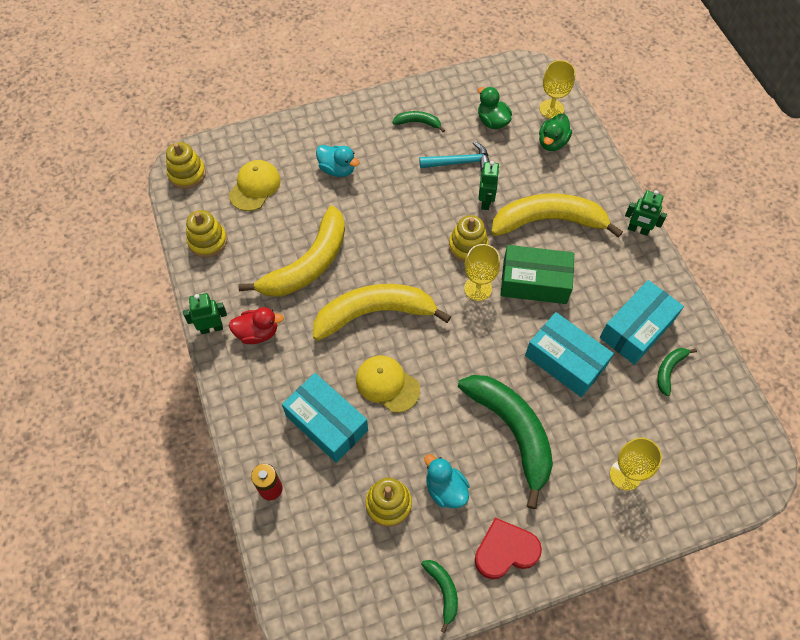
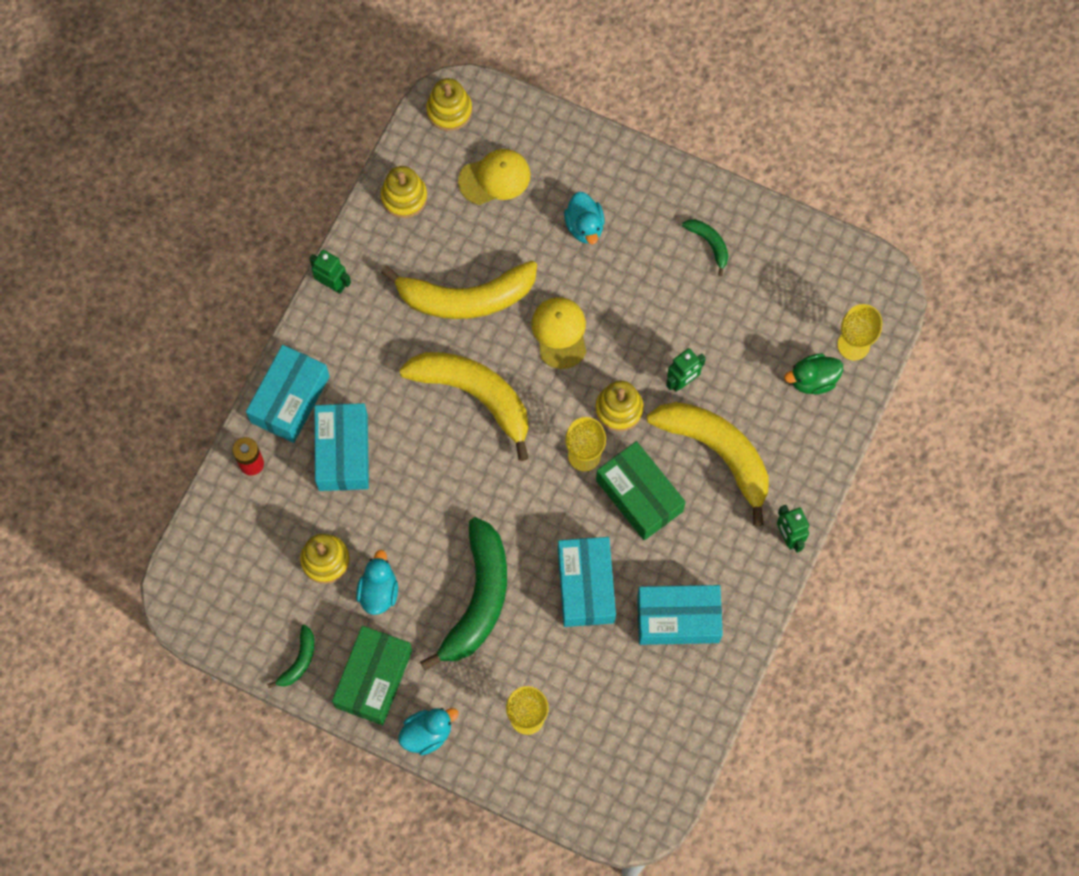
camera: 45 degrees right, 10 degrees up
(255, 422) = (290, 399): none -> turquoise box
(257, 333) = (364, 323): red duck -> none
(387, 384) = (421, 466): yellow cap -> yellow cap (560, 333)
(459, 162) = (702, 320): turquoise hammer -> none
(492, 121) = (781, 306): green duck -> none
(505, 550) = (374, 679): red heart -> green box
(579, 551) = (427, 733): none -> turquoise duck
(669, 370) = (662, 677): green banana -> none

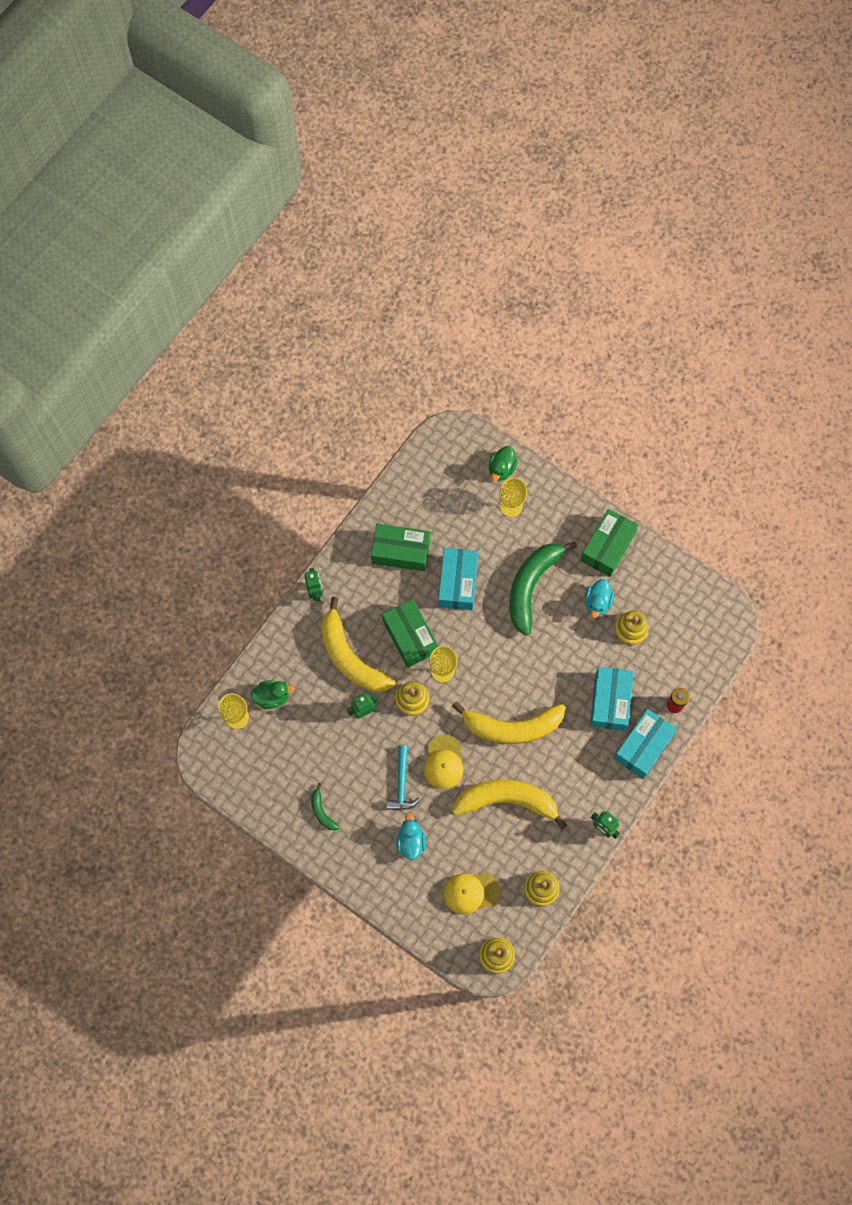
camera: 170 degrees left, 0 degrees up
(299, 660) = (655, 566): green banana -> none
(427, 733) = (577, 507): turquoise duck -> none
(474, 395) = (512, 727): yellow banana -> yellow banana turned 45 degrees counterclockwise
(551, 775) = (501, 469): none -> green duck
(611, 296) = (401, 784): none -> turquoise hammer
(678, 619) = (401, 551): turquoise box -> green box

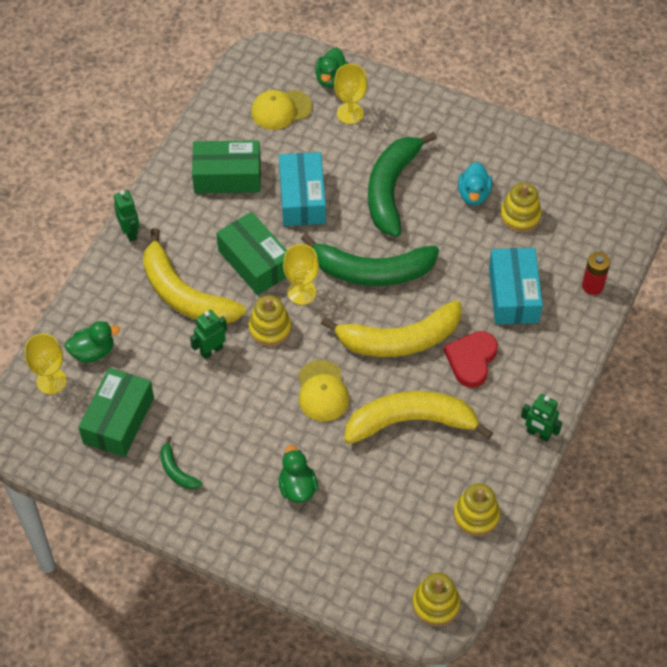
camera: 10 degrees left, 15 degrees down
(401, 784) = (274, 423): turquoise hammer -> none
(410, 841) = (297, 487): turquoise duck -> green duck
(471, 892) = (386, 534): yellow cap -> yellow cap (281, 110)
(502, 661) = (372, 271): none -> green banana
(564, 755) = (471, 360): none -> red heart
(607, 547) = (472, 137): green box -> green box (118, 420)
(643, 746) = (565, 336): turquoise box -> none

